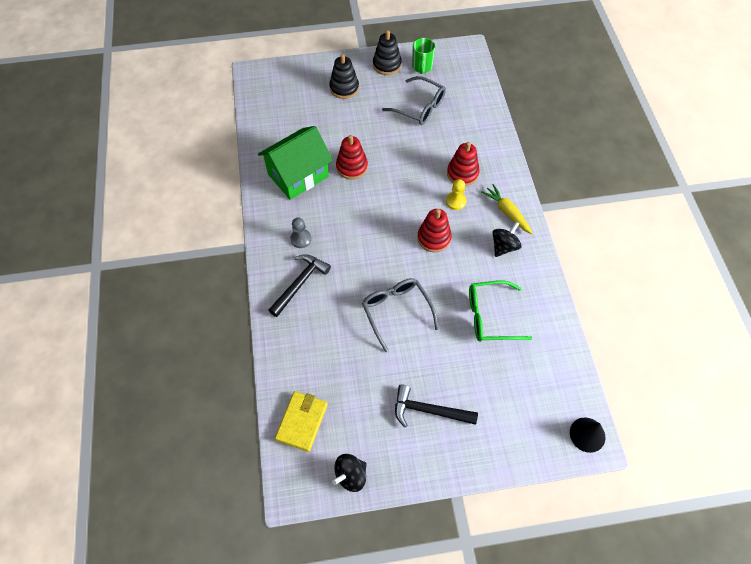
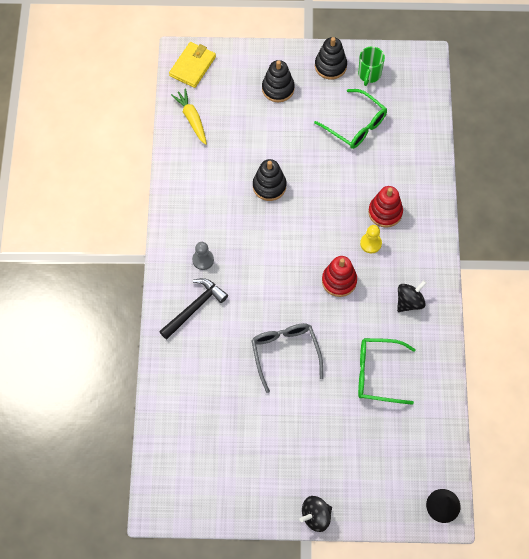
camera: 10 degrees right, 5 degrees up
(298, 175) = (211, 187): green house -> none
(302, 421) = (175, 446): yellow wallet -> yellow wallet (192, 66)
(351, 475) = (212, 504): black spinning top -> black spinning top (316, 516)
(352, 167) = (269, 186): red stacking toy -> black stacking toy
(419, 107) = (356, 125): grey glasses -> green glasses
(428, 410) = (296, 456): black hammer -> none
(507, 212) = (422, 264): yellow carrot -> yellow carrot (192, 119)

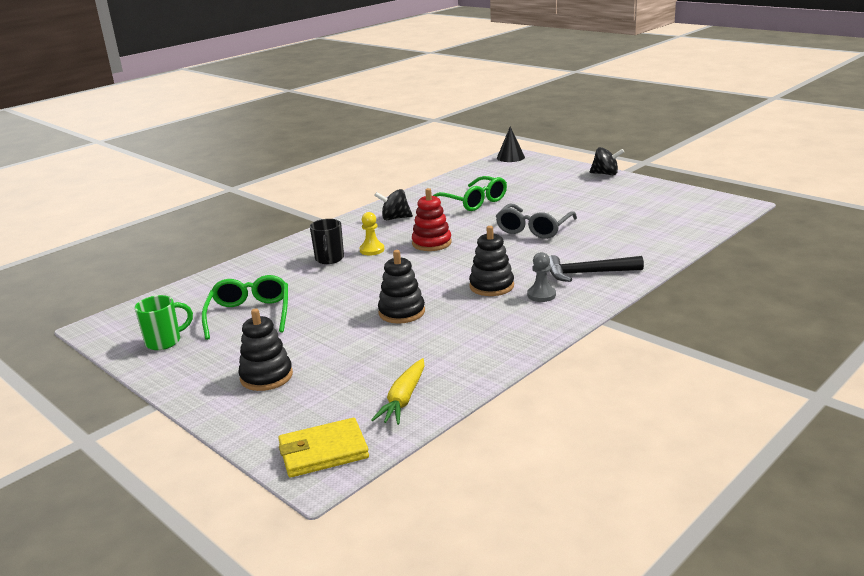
camera: 135 degrees left, 40 degrees down
(330, 66) = (182, 367): black stacking toy -> black stacking toy (491, 286)
(385, 212) = (329, 259): red stacking toy -> black mug

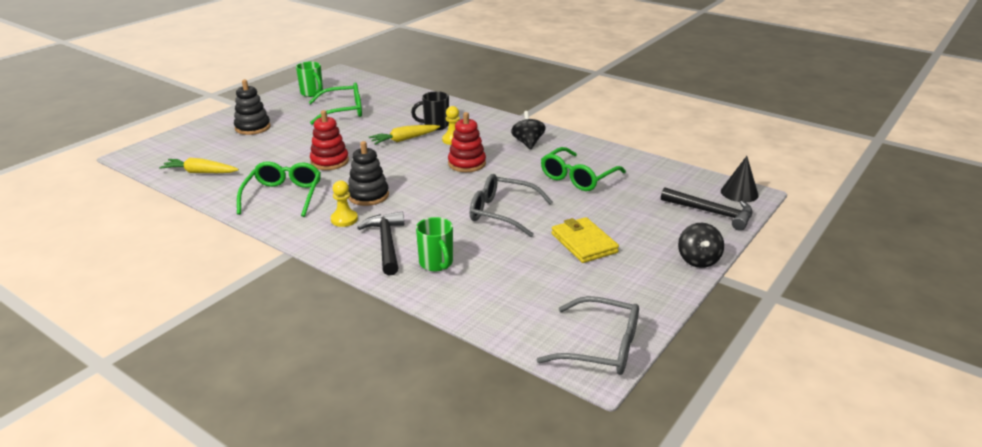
camera: 80 degrees right, 5 degrees up
(323, 452) = (155, 154): yellow wallet -> yellow wallet (583, 243)
(359, 274) = (404, 139): none -> yellow carrot
(402, 312) = (329, 161): black stacking toy -> red stacking toy
(483, 332) = (283, 196): none -> green glasses
(540, 166) = (712, 213): none -> black hammer
(541, 295) = (344, 219): grey pawn -> yellow pawn
(620, 252) = (436, 264): none -> green mug
(716, 203) = (601, 347): none -> grey glasses

